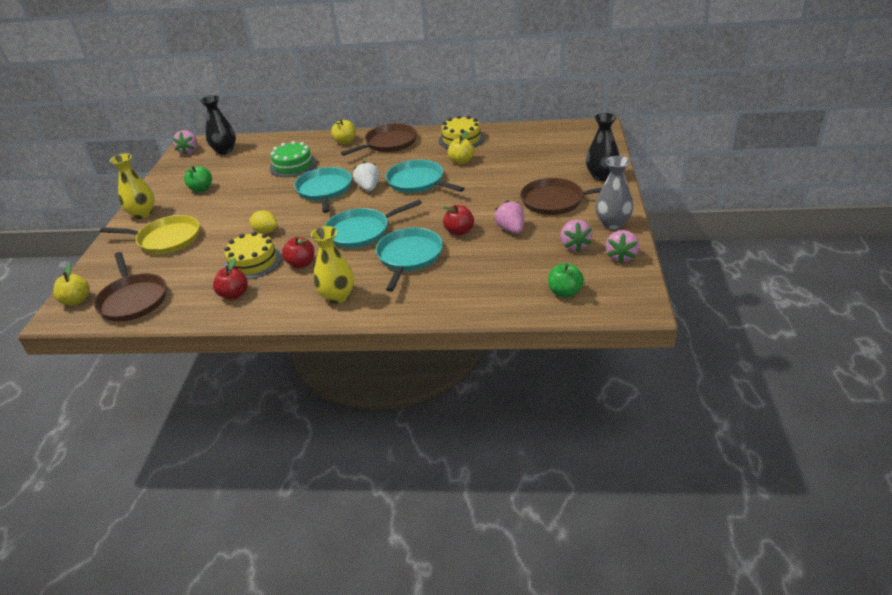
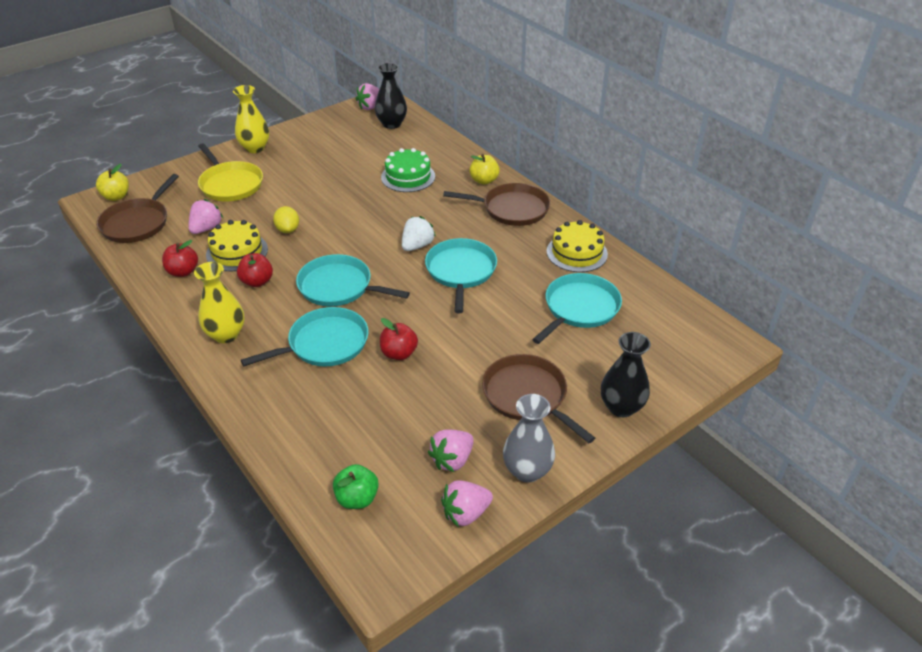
camera: 45 degrees right, 5 degrees up
(201, 189) = (319, 153): green apple -> none
(324, 190) = (385, 221): turquoise pan -> turquoise pan (579, 308)
(461, 161) = (532, 278): yellow apple -> none
(511, 229) = (438, 390): pink strawberry -> pink strawberry (206, 228)

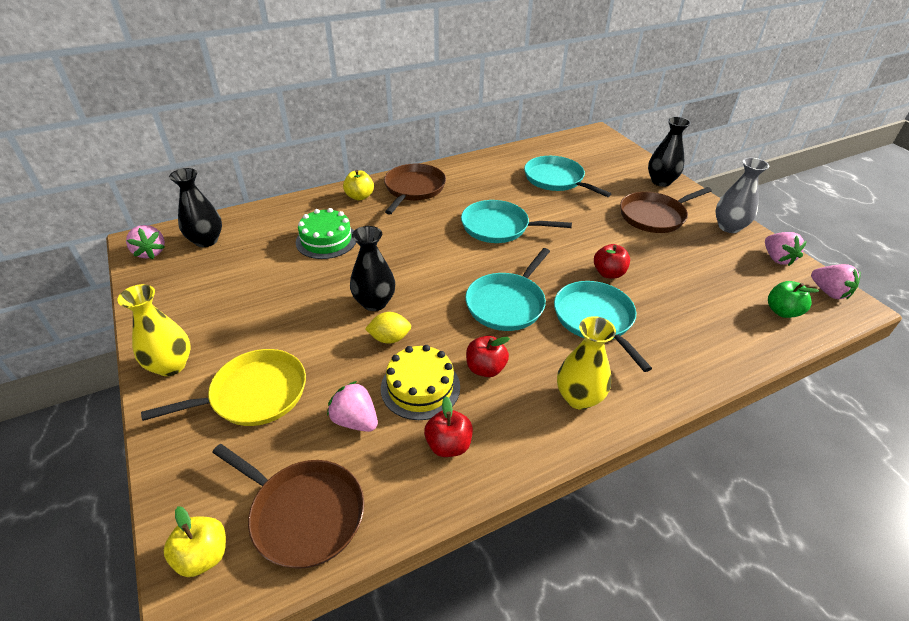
camera: 80 degrees left, 0 degrees up
(329, 215) = (374, 303): none -> black vase
(417, 246) = (452, 247): white strawberry -> none
(452, 460) = (727, 258): pink strawberry -> pink strawberry (829, 292)
(576, 253) = (487, 169): yellow cake -> none

